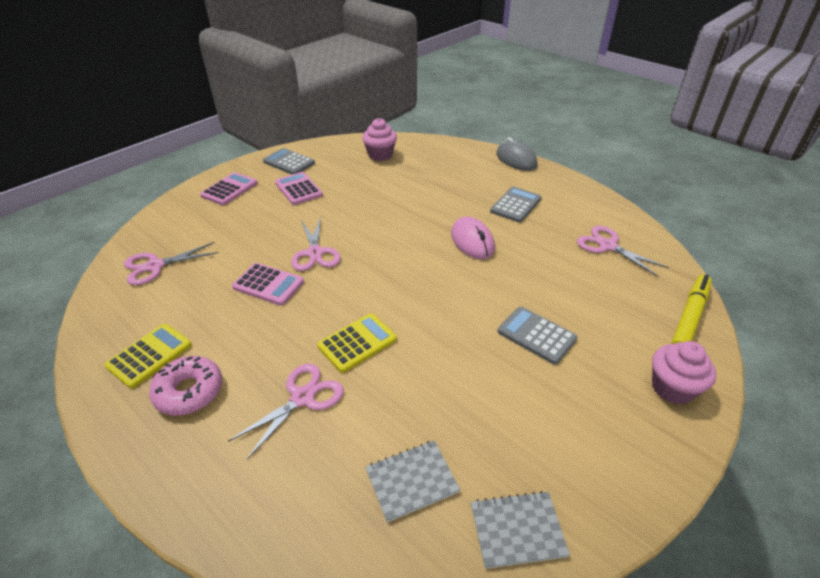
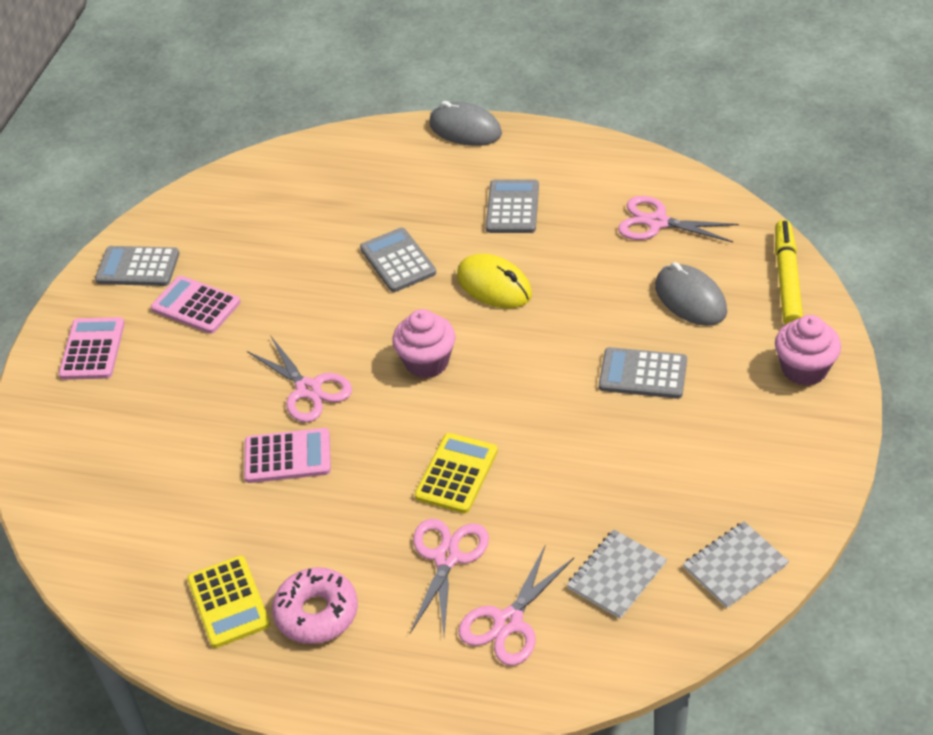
camera: 25 degrees left, 5 degrees up
(149, 355) = (228, 602): yellow calculator -> yellow calculator turned 150 degrees clockwise
(155, 266) = (110, 502): pink scissors -> pink scissors (508, 622)
(380, 155) = (265, 198): pink cupcake -> pink cupcake (427, 362)
(425, 207) = (398, 261): none -> grey calculator
(472, 241) = (494, 286): pink mouse -> yellow mouse
(604, 300) = (690, 299): none -> grey mouse

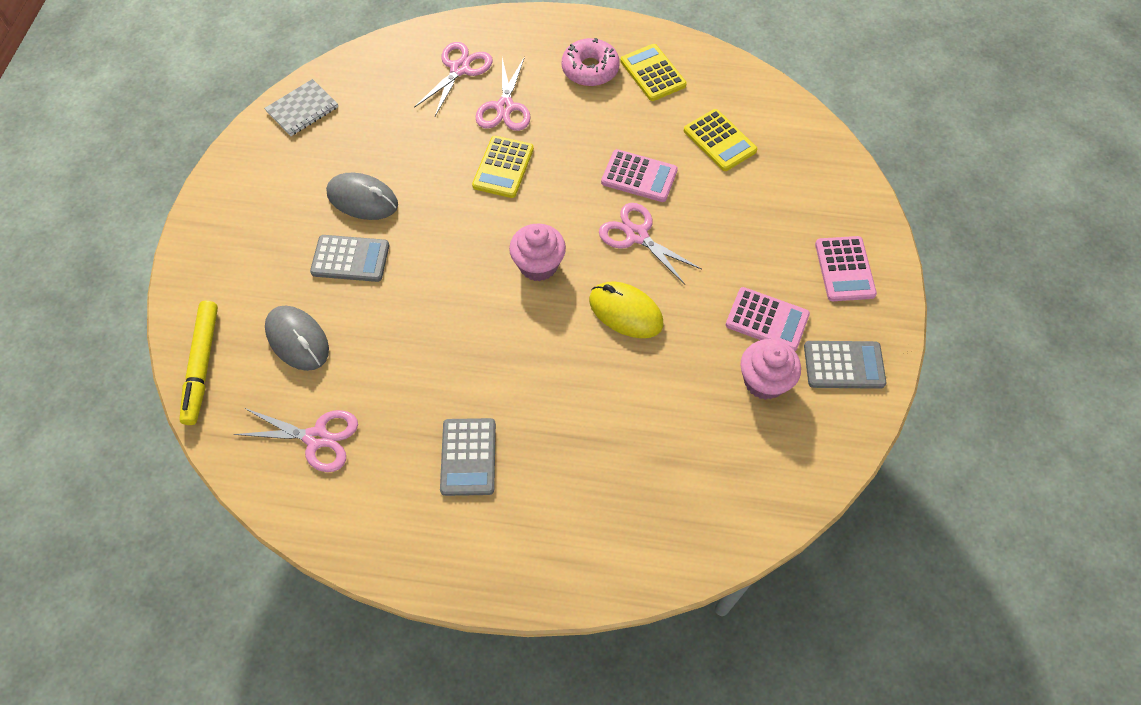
camera: 170 degrees right, 15 degrees up
(172, 498) = (719, 141): none -> yellow calculator
(287, 456) = (639, 176): pink calculator -> pink calculator turned 150 degrees counterclockwise
(398, 261) = (581, 380): grey calculator -> none
(465, 129) = (530, 589): grey mouse -> grey mouse (362, 199)
(494, 286) = (483, 351): yellow mouse -> yellow mouse (625, 312)
(616, 575) = (385, 100): grey notebook -> none
(804, 369) = (212, 268): pink cupcake -> pink cupcake (764, 381)

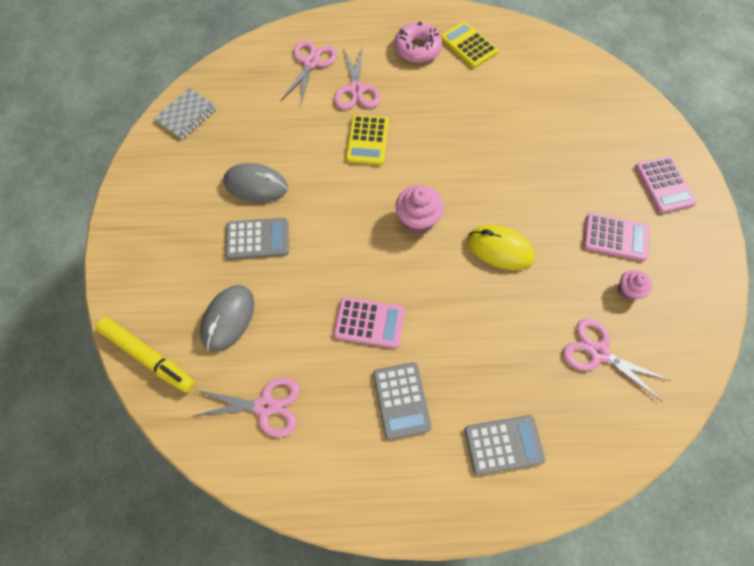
camera: 10 degrees left, 5 degrees up
(202, 365) = (148, 356): yellow marker -> yellow marker turned 45 degrees counterclockwise
(297, 340) = (228, 319): grey mouse -> grey mouse turned 75 degrees clockwise
(637, 235) = (491, 182): pink scissors -> pink scissors (598, 352)
(639, 176) = (480, 132): pink calculator -> pink calculator (369, 322)
(719, 141) = (536, 93): yellow calculator -> none
(764, 381) = (628, 290): pink cupcake -> pink cupcake, size x0.61
(844, 365) = (687, 266): grey calculator -> grey calculator (503, 444)

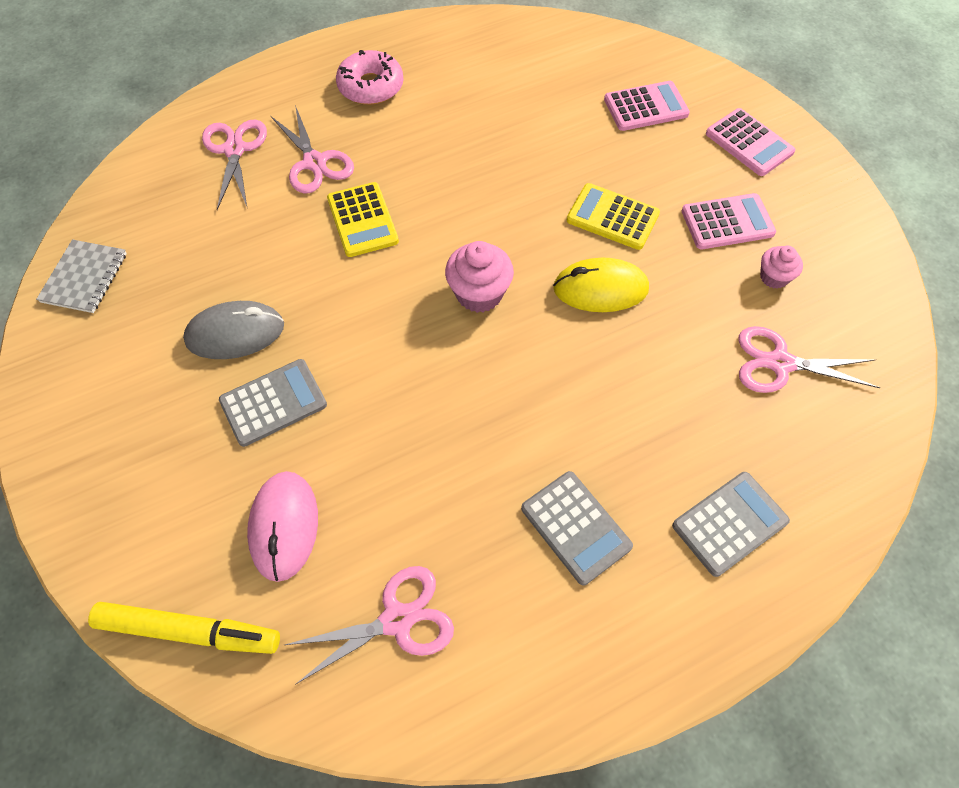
camera: 25 degrees left, 5 degrees down
(228, 319) = (284, 526): grey mouse -> pink mouse
(369, 322) = (483, 447): pink calculator -> pink calculator (646, 107)
(468, 45) = (434, 62): yellow calculator -> yellow calculator (612, 217)

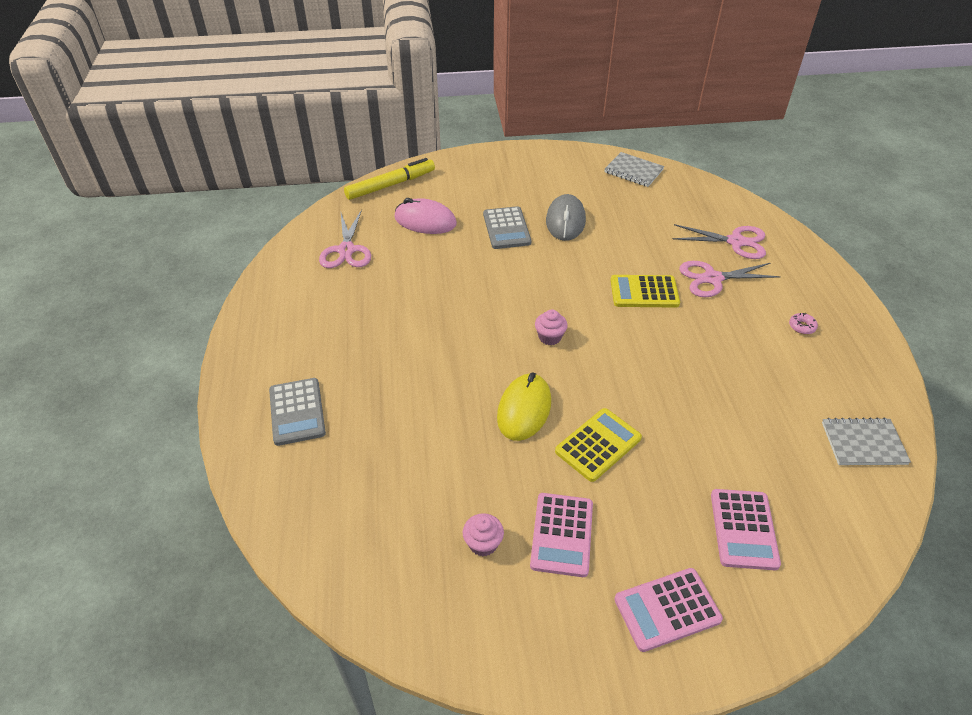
camera: 110 degrees right, 15 degrees down
(189, 631) = (390, 185): yellow marker -> yellow marker turned 150 degrees counterclockwise
(371, 86) = (802, 326): pink donut -> pink donut, size x0.44
(479, 293) = (550, 337): pink cupcake -> pink cupcake, size x0.61
(510, 42) = (863, 443): none -> grey notebook
(575, 527) = (347, 334): grey calculator -> none
(780, 363) = (396, 504): pink scissors -> none

